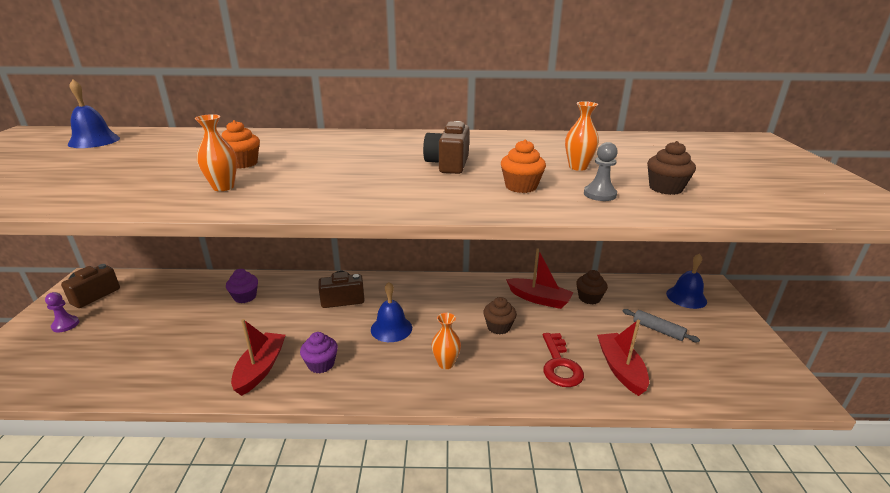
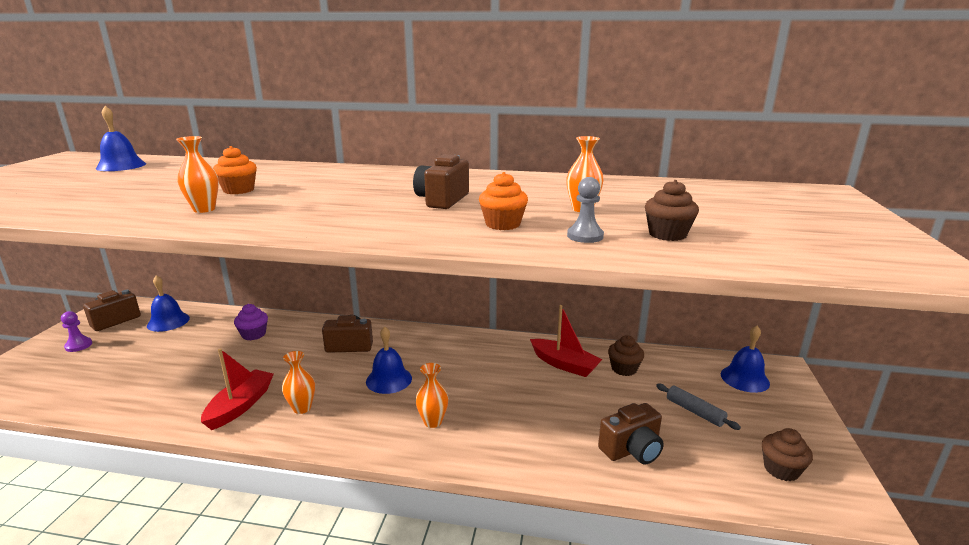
camera: 10 degrees right, 5 degrees down
(152, 291) = (168, 322): none -> blue bell
(321, 364) = (302, 408): purple cupcake -> orange vase
(498, 327) = (506, 390): brown cupcake -> brown cupcake (781, 469)
(560, 364) = (561, 437): red key -> none
(620, 369) = (632, 450): red boat -> brown camera

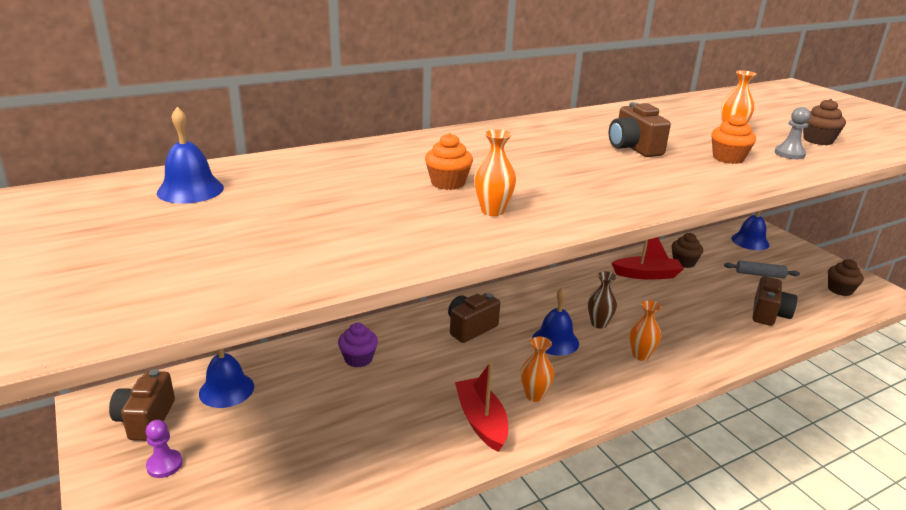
camera: 40 degrees left, 5 degrees up
(446, 383) = (599, 324): none -> brown vase

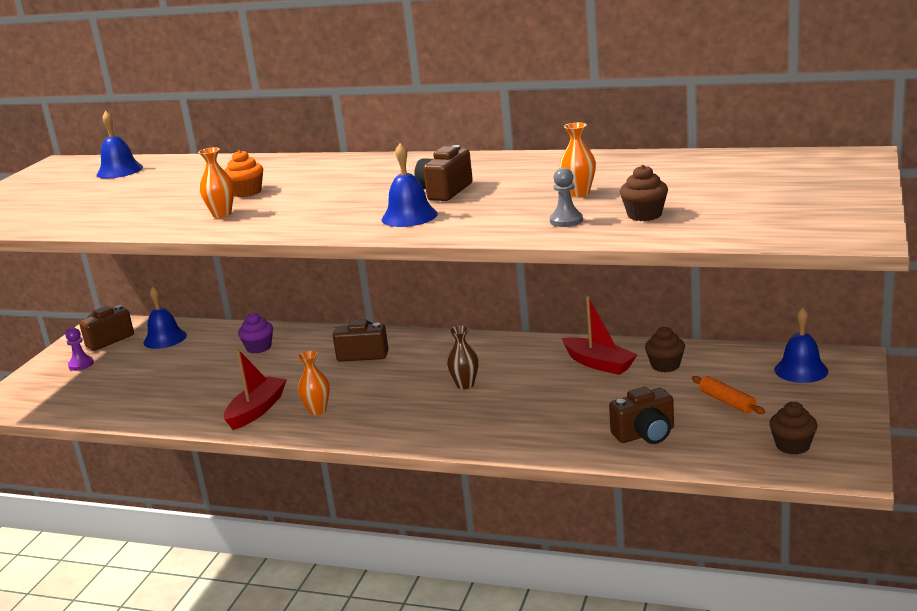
camera: 50 degrees right, 5 degrees down
(555, 341) = (405, 384): blue bell -> blue bell (409, 216)
(640, 355) = (448, 417): orange vase -> none
(728, 158) = (495, 213): orange cupcake -> none
(759, 274) = (727, 402): grey rolling pin -> orange rolling pin

